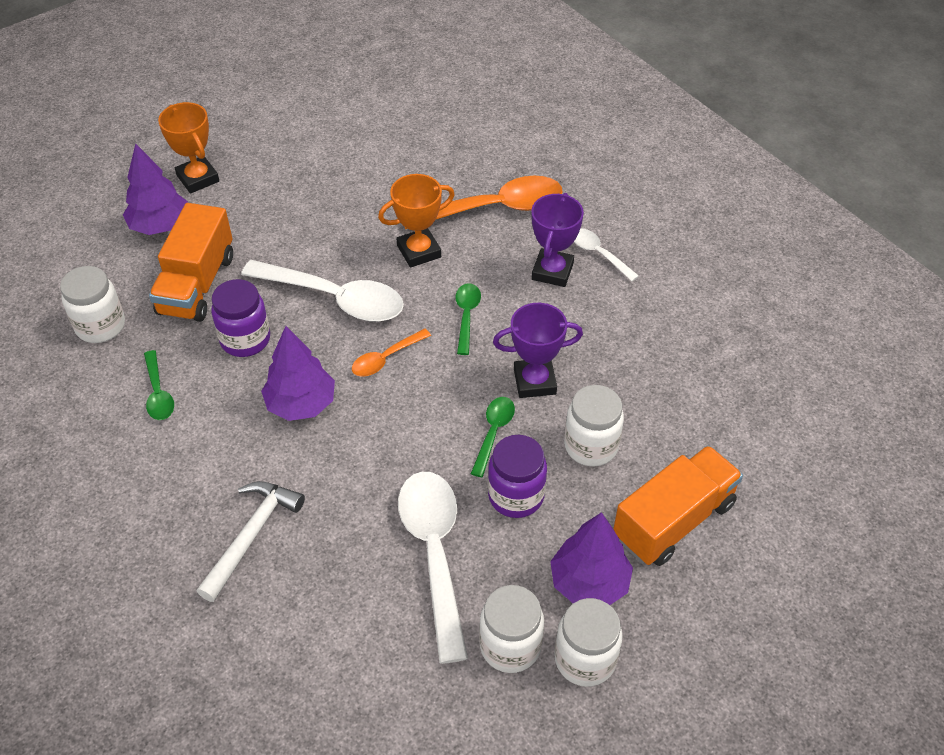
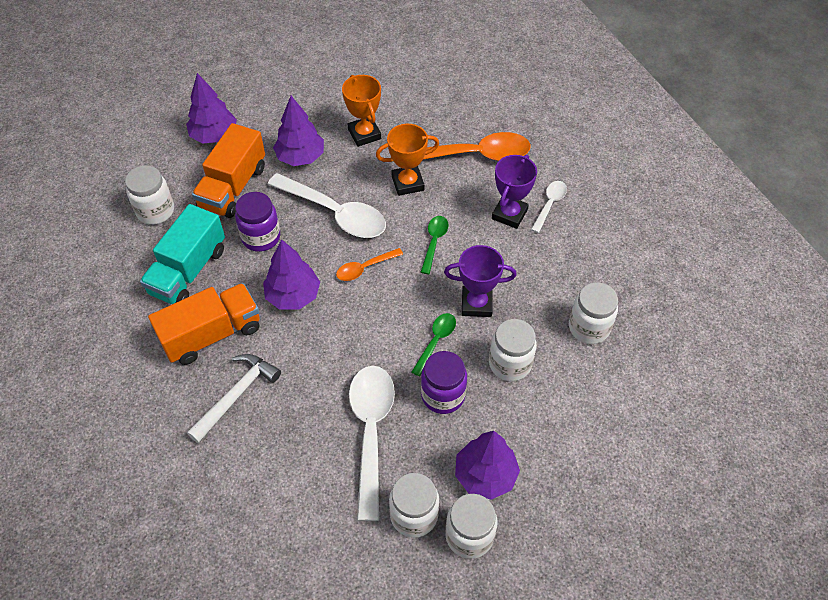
camera: 10 degrees right, 5 degrees up
(158, 393) = (188, 271): green spoon -> turquoise truck
(198, 178) = (249, 100): orange trophy -> orange trophy (364, 134)
(277, 238) = (300, 157): none -> purple tree
(599, 254) = (549, 204): white spoon -> white spoon turned 60 degrees clockwise
(673, 520) = (562, 435): orange truck -> orange truck (212, 334)
(677, 390) = (589, 327): none -> white jar

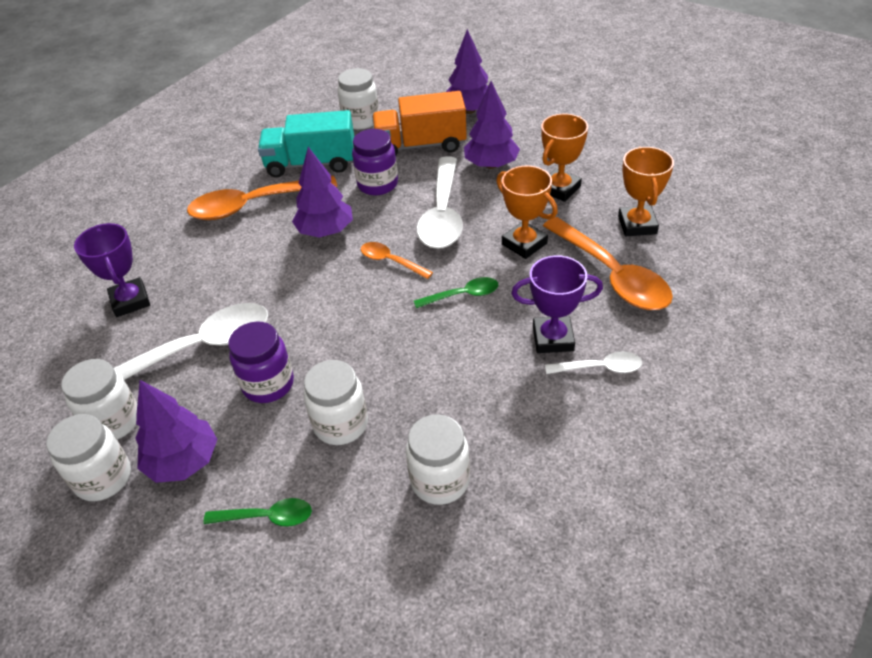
camera: 65 degrees right, 10 degrees down
(212, 334) = (254, 205): orange truck -> orange spoon
(236, 395) = (198, 246): white hammer -> none
(435, 341) = (334, 350): green spoon -> green spoon (267, 517)
(436, 116) = (637, 225): none -> orange trophy
(476, 304) = (404, 362): purple trophy -> purple trophy (130, 301)

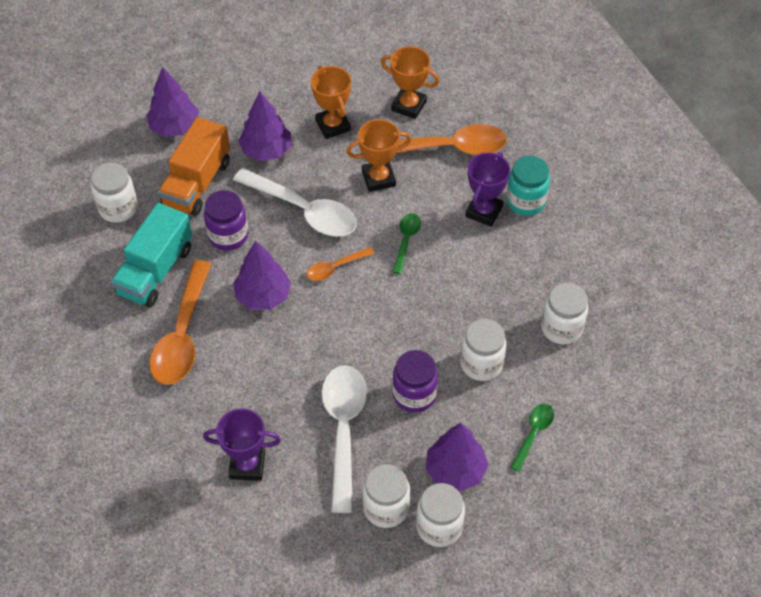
camera: 65 degrees left, 10 degrees up
(600, 368) = (525, 201): white spoon -> turquoise jar

